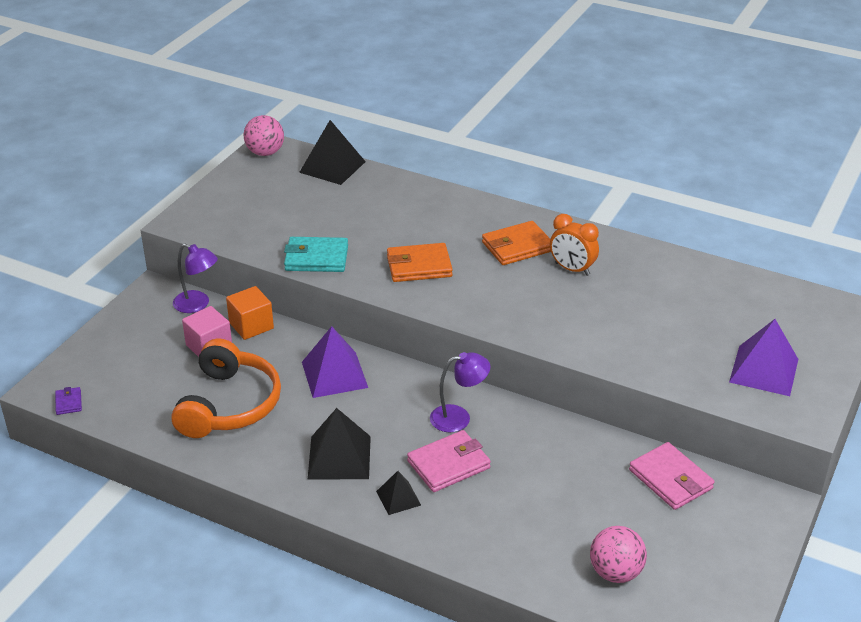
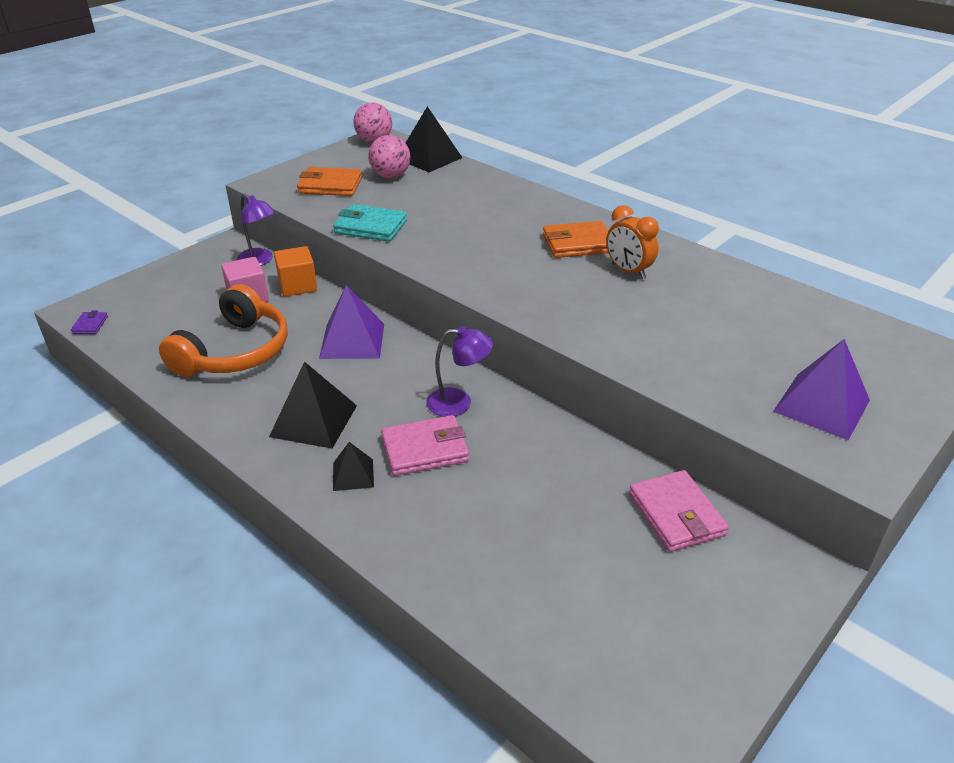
camera: 15 degrees right, 0 degrees up
(419, 266) = (468, 247): orange wallet -> orange wallet (330, 186)
(615, 572) = (567, 615): pink ball -> pink ball (390, 176)

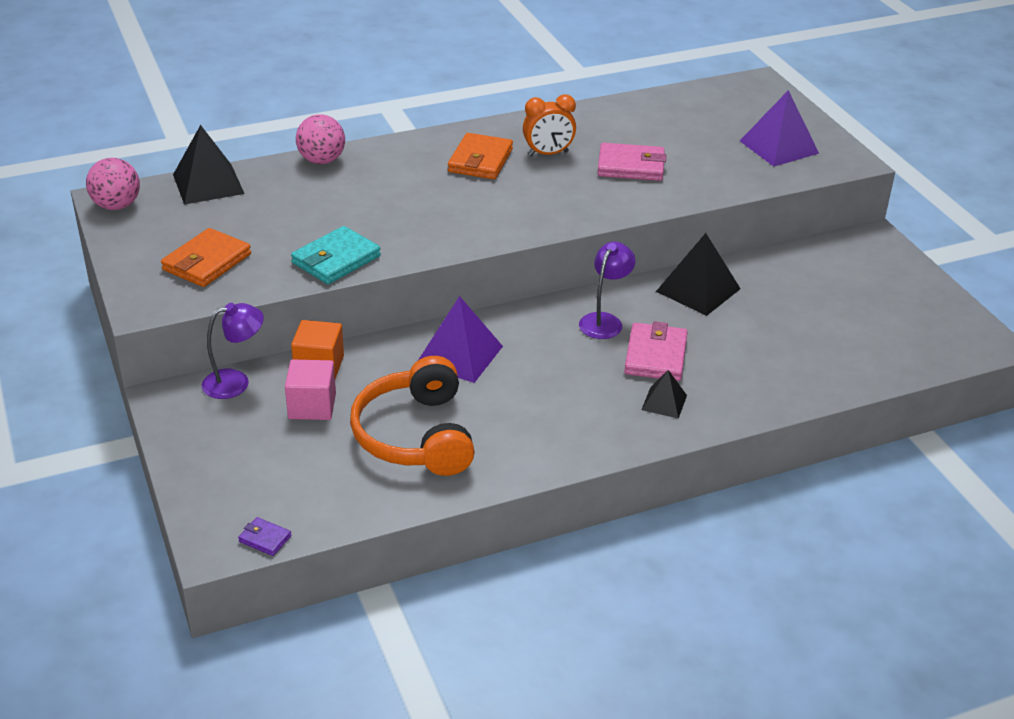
camera: 65 degrees left, 0 degrees up
(234, 351) = (416, 435): orange headphones -> orange headphones turned 150 degrees counterclockwise
(313, 420) = (573, 408): black pyramid -> black pyramid (698, 290)
(390, 176) = (226, 218): pink ball -> pink ball (322, 160)
(676, 514) = (798, 266): pink wallet -> pink wallet (631, 166)

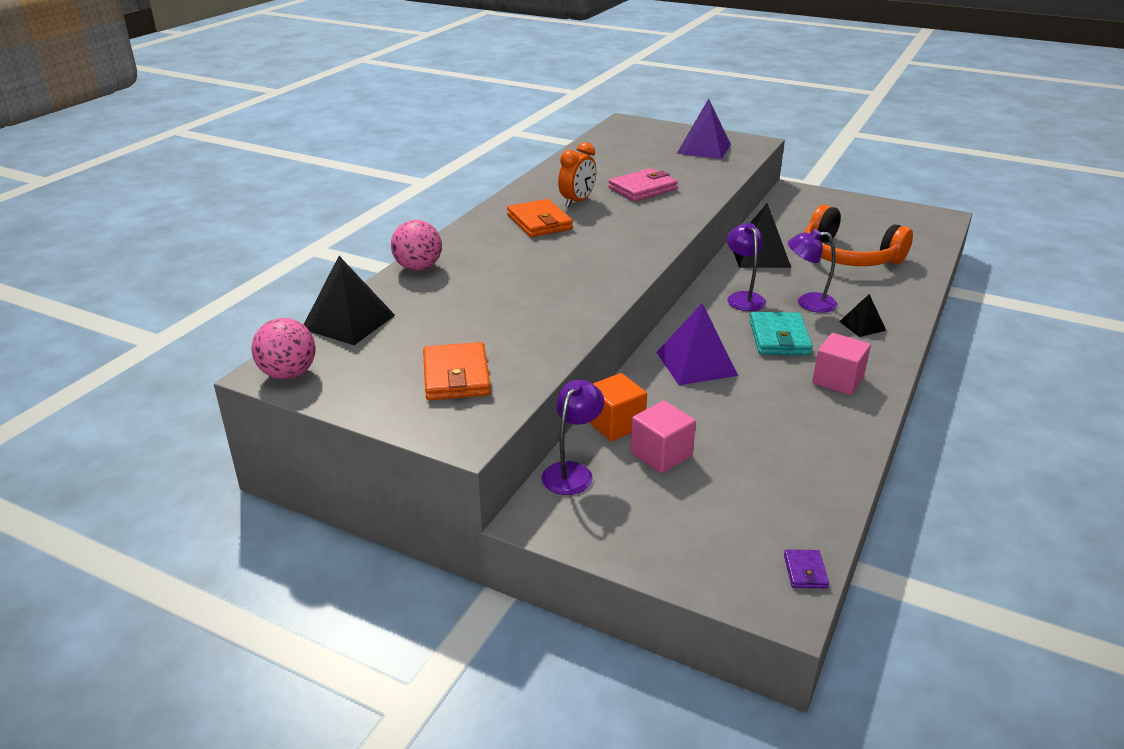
camera: 40 degrees left, 5 degrees down
(265, 539) = (805, 571): purple wallet -> purple wallet turned 75 degrees counterclockwise
(336, 260) = (559, 325): turquoise wallet -> turquoise wallet (779, 338)
(416, 435) = (766, 430): orange headphones -> orange headphones (848, 256)
(547, 433) = (837, 380): none -> pink cube
(655, 356) = (808, 303): pink wallet -> purple lamp

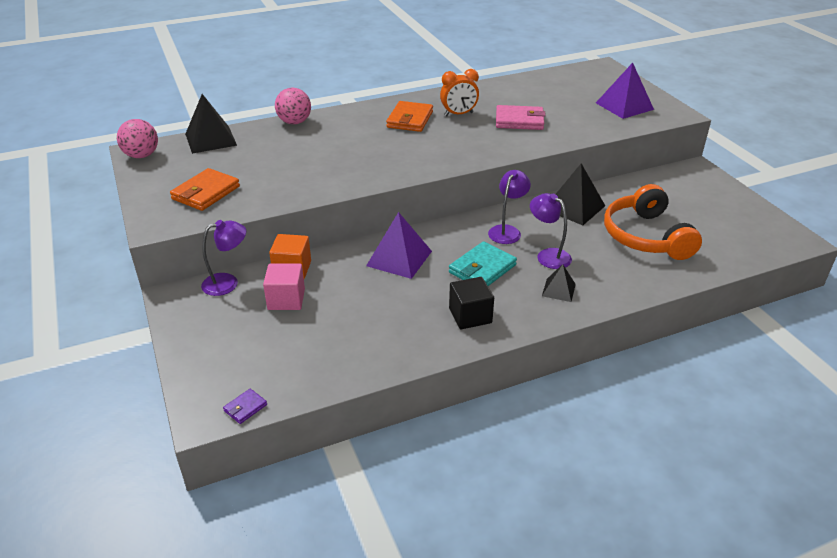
camera: 40 degrees right, 5 degrees up
(837, 380) = (470, 316): pink cube -> black cube

